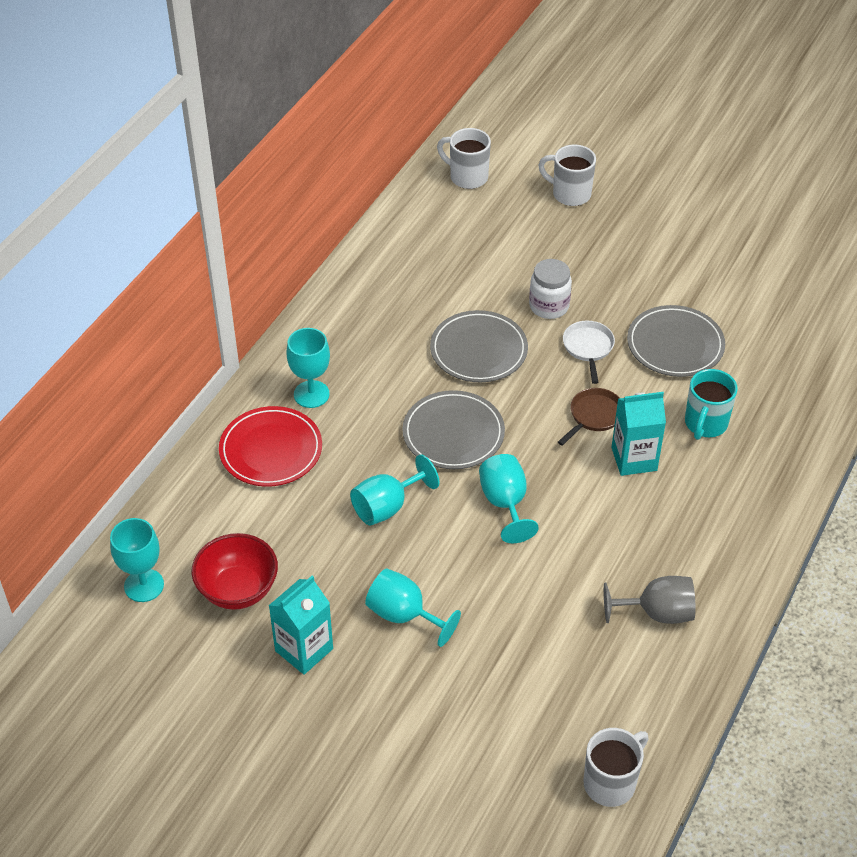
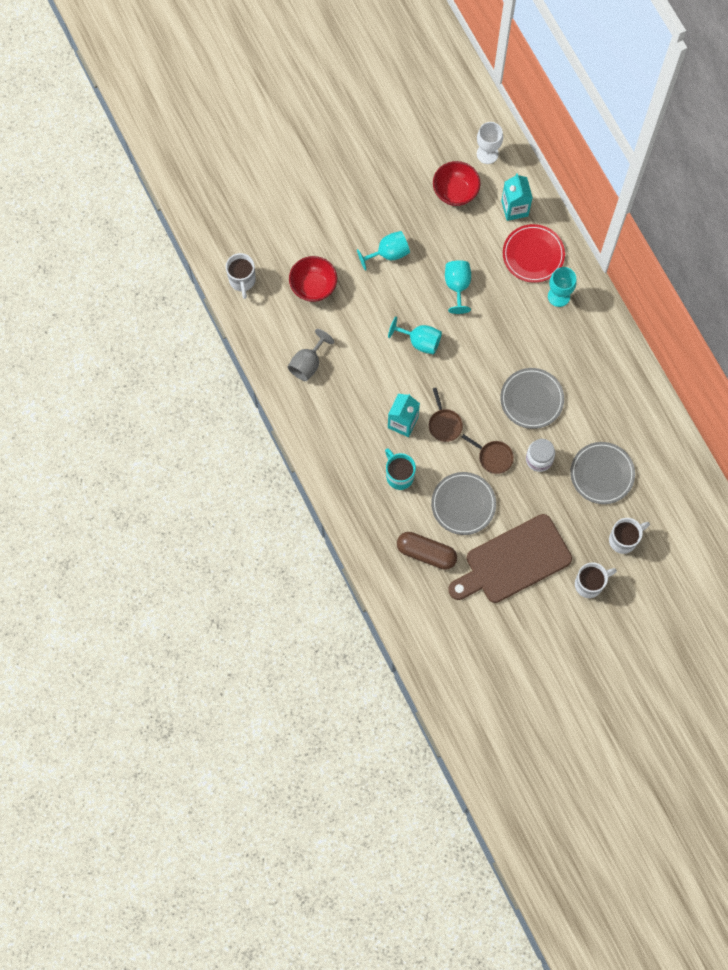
camera: 125 degrees right, 25 degrees up
(144, 585) = (487, 154): turquoise goblet -> white goblet
(304, 650) = (401, 200): turquoise carton -> turquoise carton (514, 208)
(453, 433) = (482, 347): grey plate -> grey plate (602, 474)
(467, 177) = (680, 491): white mug -> white mug (590, 584)
(536, 679) = (313, 286): none -> red bowl
(588, 348) = (493, 457): white pan -> brown pan
(692, 268) = (513, 561): none -> brown cutting board
(769, 347) = (426, 553): none -> brown capsule

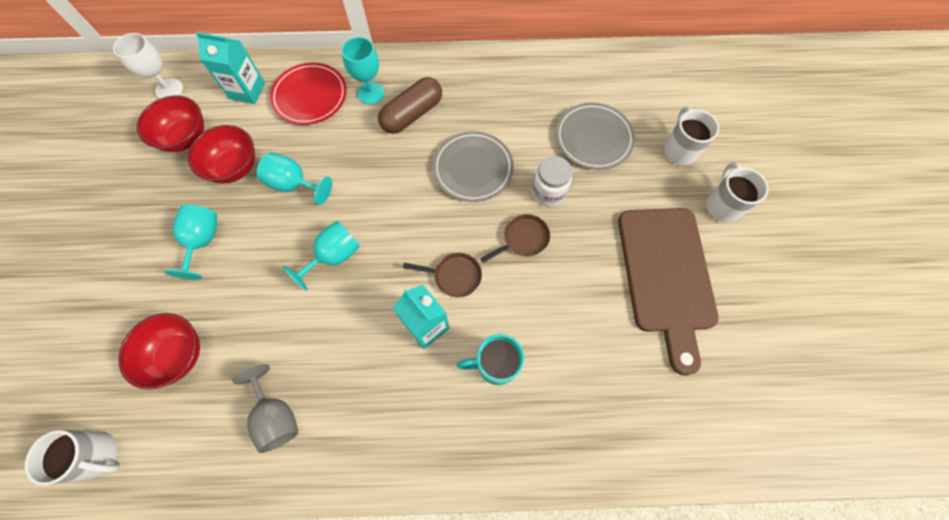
camera: 65 degrees left, 5 degrees down
(426, 553) = (618, 379): brown capsule -> brown capsule (412, 114)
(450, 239) = (234, 167): none -> red bowl
(463, 504) = (569, 301): grey plate -> none

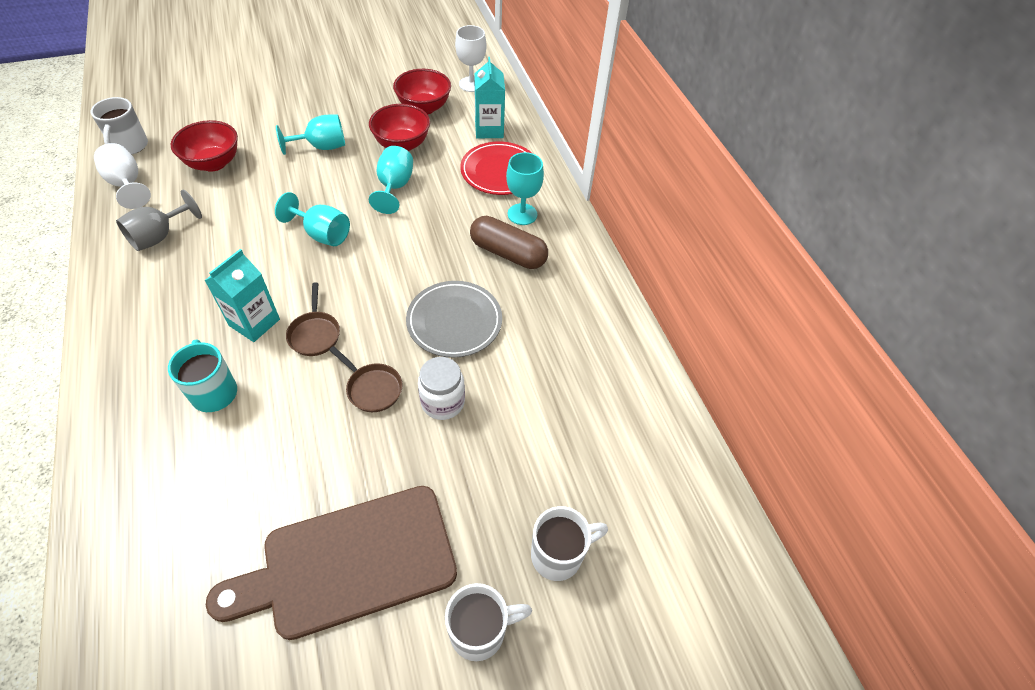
camera: 70 degrees right, 15 degrees down
(172, 455) = (127, 184): none -> white goblet
(593, 138) = (539, 439): grey plate -> none

